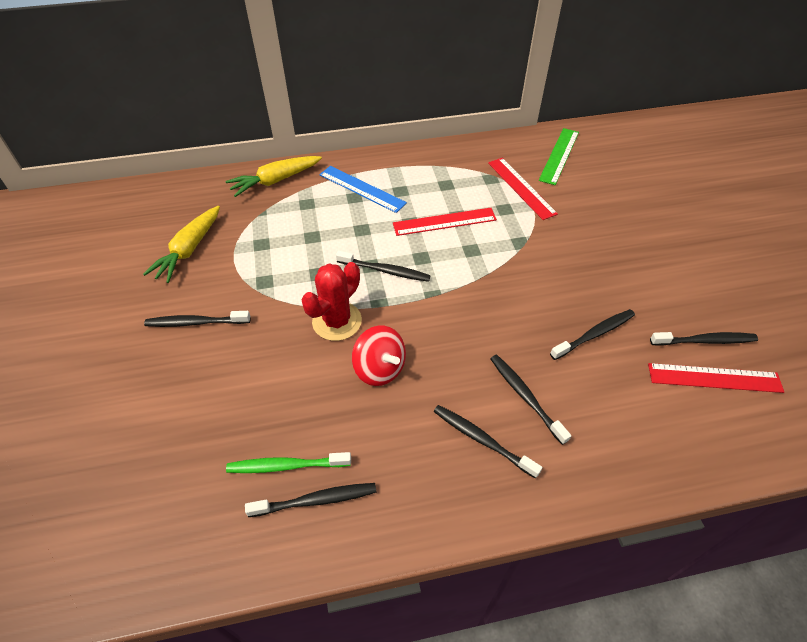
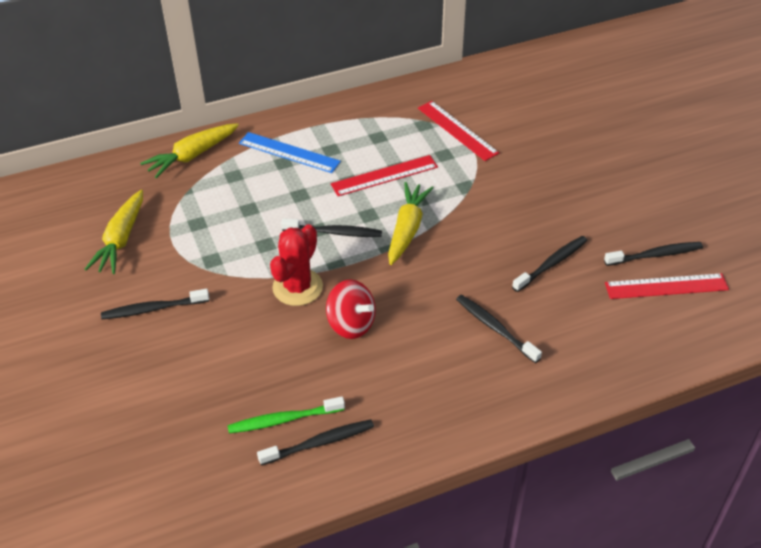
camera: 10 degrees left, 5 degrees down
(455, 277) = (407, 229): none -> yellow carrot
(482, 440) = (461, 370): black toothbrush -> none
(559, 155) = (491, 91): green ruler -> none

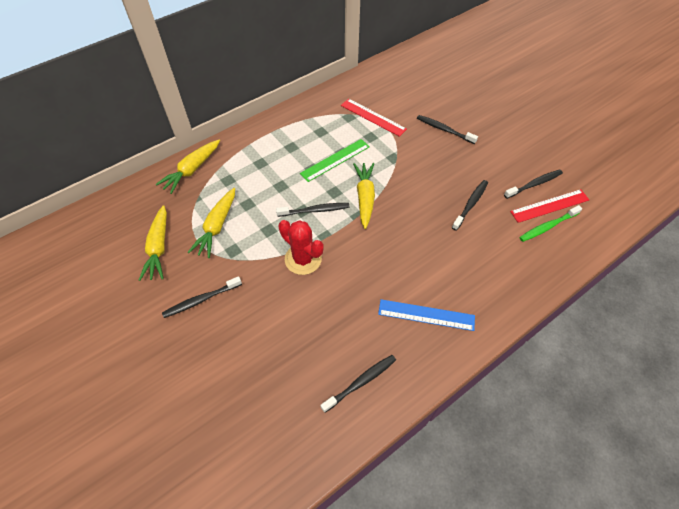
camera: 15 degrees left, 10 degrees up
(200, 229) = (217, 227): none -> yellow carrot
(283, 420) = (328, 369): green toothbrush -> green toothbrush (547, 226)
(289, 152) = (262, 154): blue ruler -> blue ruler (426, 315)
(297, 287) = (303, 259): red cactus -> red cactus turned 60 degrees counterclockwise
(351, 324) = (351, 280): red spinning top -> none
(384, 175) = (335, 160): red ruler -> green ruler
(495, 328) = (451, 261): black toothbrush -> black toothbrush (444, 130)

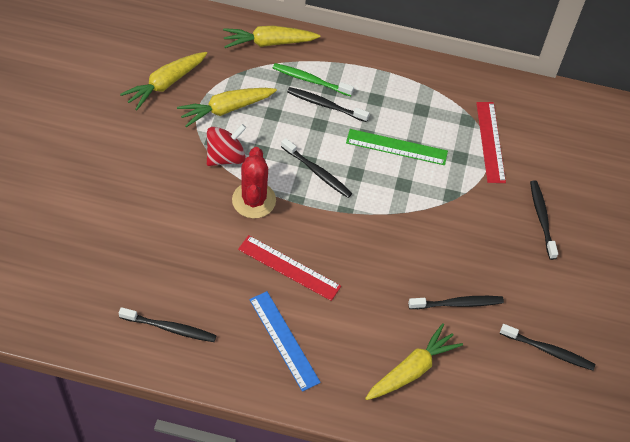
camera: 45 degrees right, 0 degrees up
(201, 300) = (144, 153): black toothbrush -> black toothbrush (325, 105)
(253, 252) = (225, 157): none -> red spinning top
(365, 197) = (374, 203): yellow carrot -> yellow carrot (412, 369)
(547, 226) = (498, 394): green toothbrush -> green toothbrush (310, 80)
(550, 206) = (531, 382): red ruler -> red ruler (289, 268)

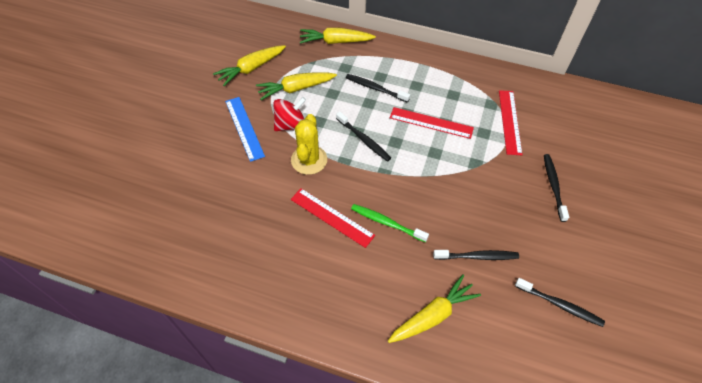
camera: 10 degrees right, 0 degrees up
(170, 328) = (223, 264): black toothbrush -> none
(254, 200) = (309, 160): red cactus -> yellow cactus
(284, 340) = (320, 281): blue ruler -> blue ruler (244, 128)
(310, 80) = (365, 69): green toothbrush -> green toothbrush (386, 223)
(396, 147) = (431, 123): green ruler -> red ruler

